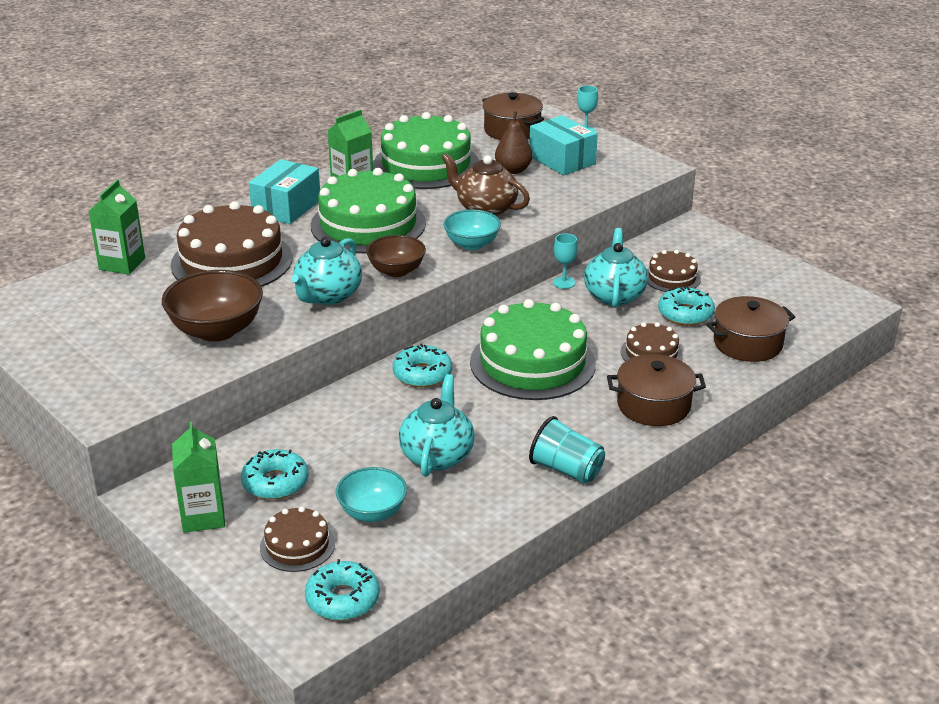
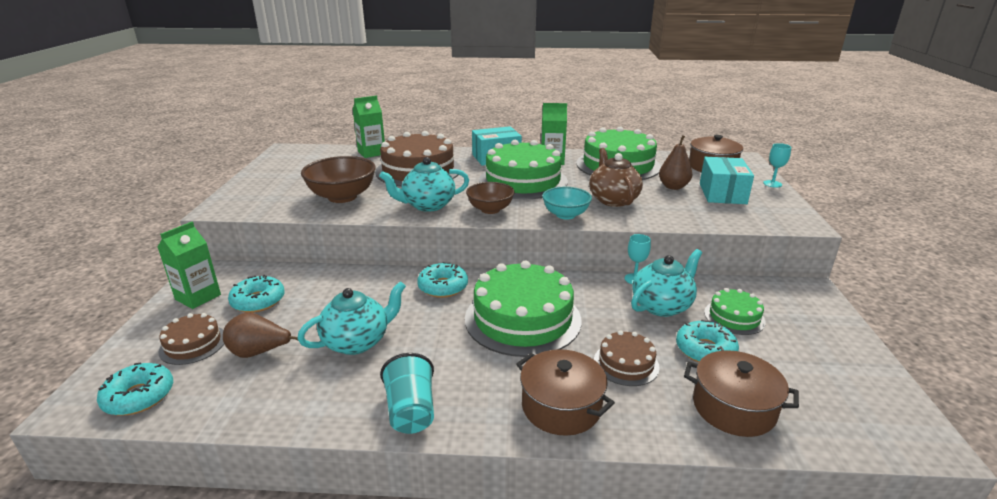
camera: 45 degrees right, 5 degrees down
(372, 512) = (259, 352): turquoise bowl -> brown pear
(672, 278) = (734, 317): brown cake -> green cake

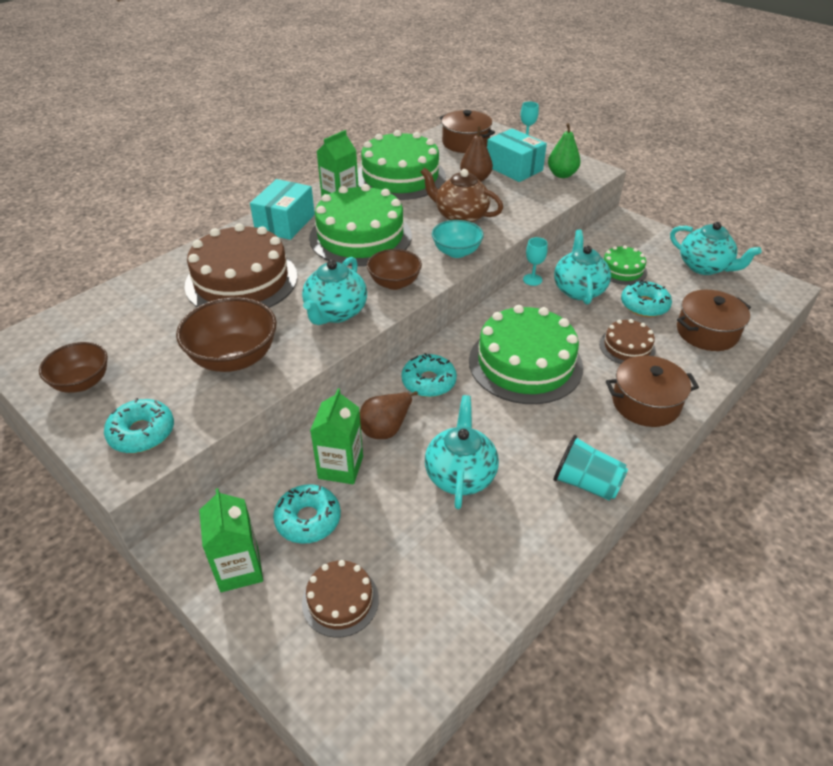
camera: 50 degrees left, 15 degrees up
(139, 396) = (398, 672): turquoise donut -> turquoise donut (142, 433)
(259, 352) = (410, 550): brown pear -> brown pear (386, 428)
(276, 173) = (82, 382): none -> brown bowl
(371, 153) = (138, 288): green carton -> green carton (340, 467)
(760, 213) = (562, 174): none -> green pear
(841, 365) = (704, 267): none -> turquoise teapot

